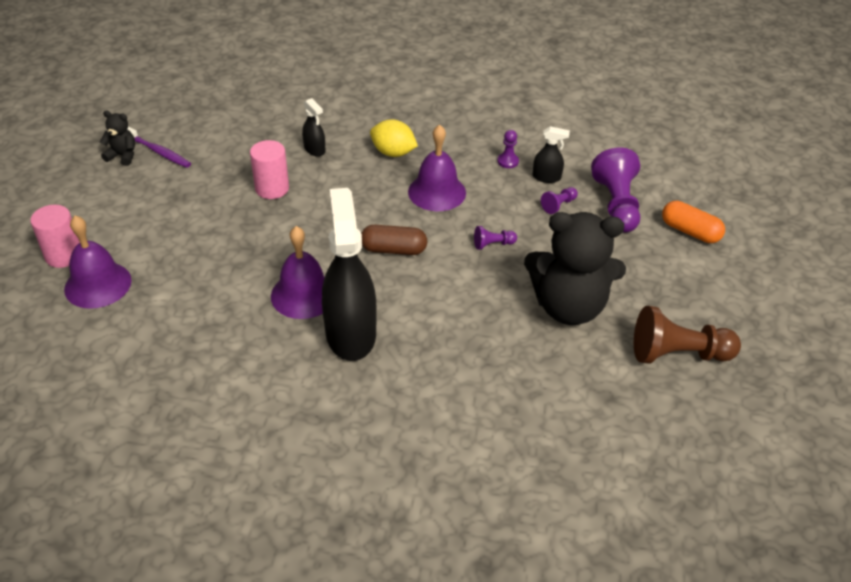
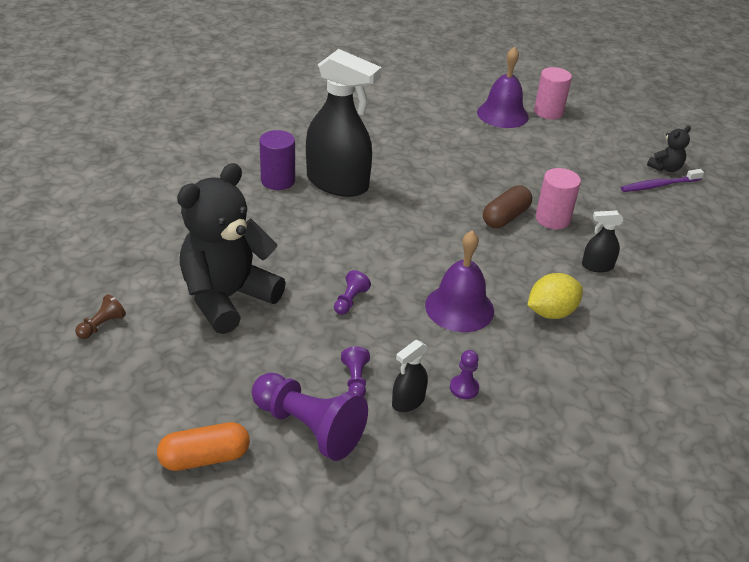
camera: 125 degrees right, 5 degrees down
(303, 294) = (401, 181): purple bell -> none
(390, 377) = (278, 180): none -> purple cylinder
(393, 250) = (405, 243): brown capsule -> brown capsule (505, 217)
(678, 354) = (102, 325): brown pawn -> brown pawn, size x0.47

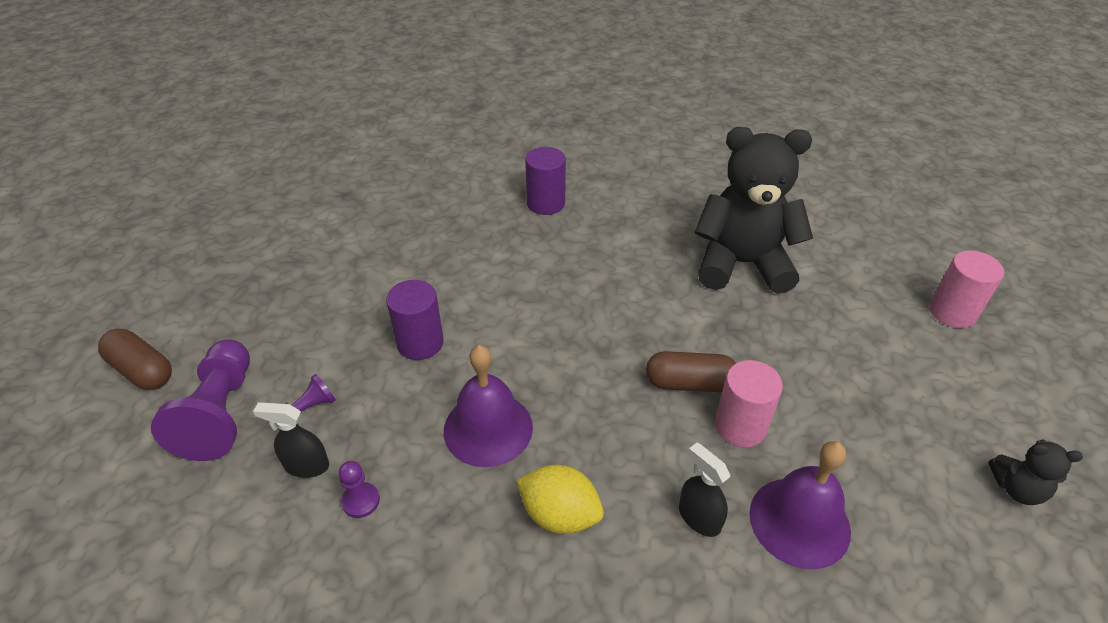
camera: 55 degrees right, 5 degrees up
(102, 325) = (259, 228): brown pawn -> none
(205, 457) = (142, 370): orange capsule -> brown capsule
(227, 298) = (351, 269): black teddy bear -> black teddy bear (742, 264)
(338, 183) = (588, 238): black spray bottle -> none
(350, 300) = (420, 343): purple pawn -> purple cylinder
(502, 114) = (883, 279): purple bell -> purple bell (799, 521)
(659, 185) = (965, 501): purple toothbrush -> none

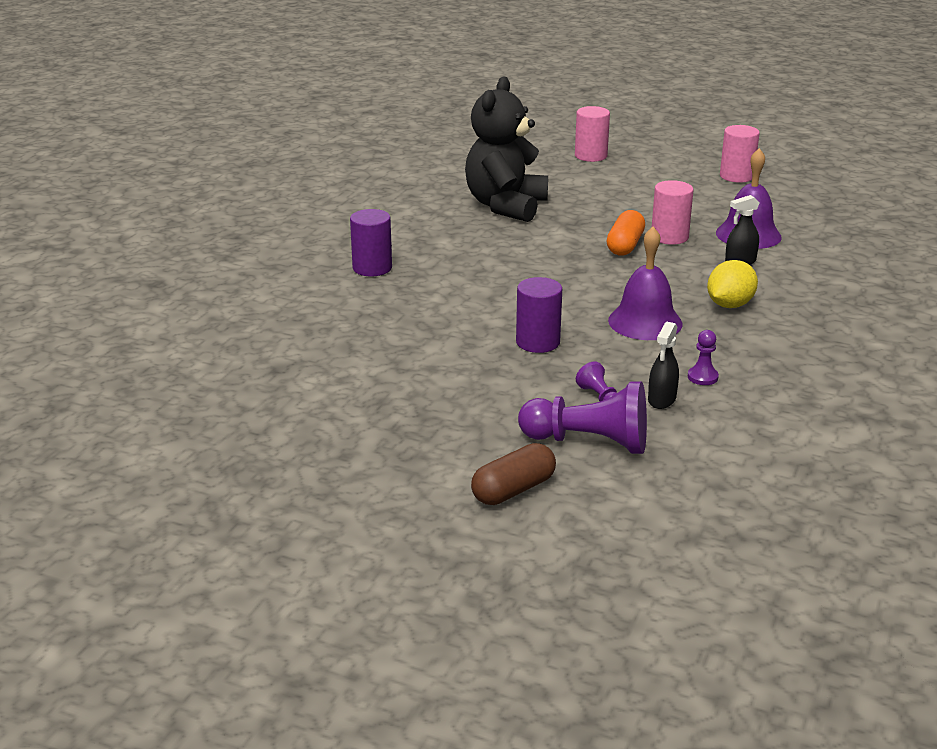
camera: 75 degrees left, 15 degrees down
(689, 383) = (625, 245): brown capsule -> orange capsule
(1017, 489) = (736, 176): black teddy bear -> pink cylinder

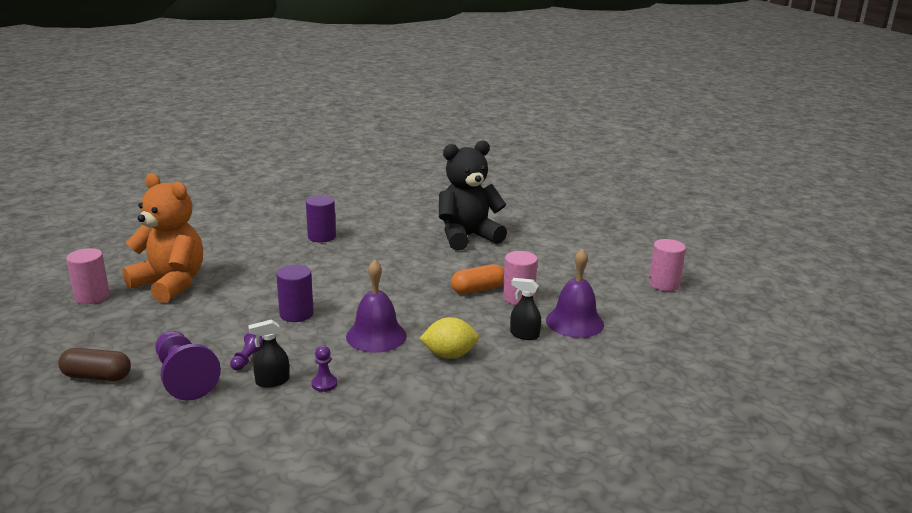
camera: 45 degrees right, 5 degrees down
(345, 385) = (170, 284): none -> orange teddy bear
(591, 156) = (592, 231): pink cylinder -> pink cylinder (92, 296)

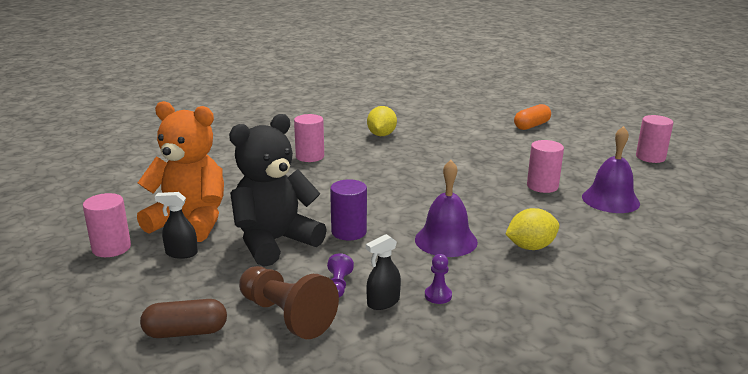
camera: 15 degrees left, 0 degrees up
(184, 378) = (286, 316): purple pawn -> brown pawn
(322, 237) = (310, 156): purple cylinder -> pink cylinder
(407, 223) = (381, 135): none -> yellow lemon
(467, 237) = (447, 140): black teddy bear -> black teddy bear (274, 242)
(478, 289) = (500, 184): orange capsule -> orange capsule (531, 126)
(524, 335) = (579, 218): black spray bottle -> black spray bottle (181, 253)

